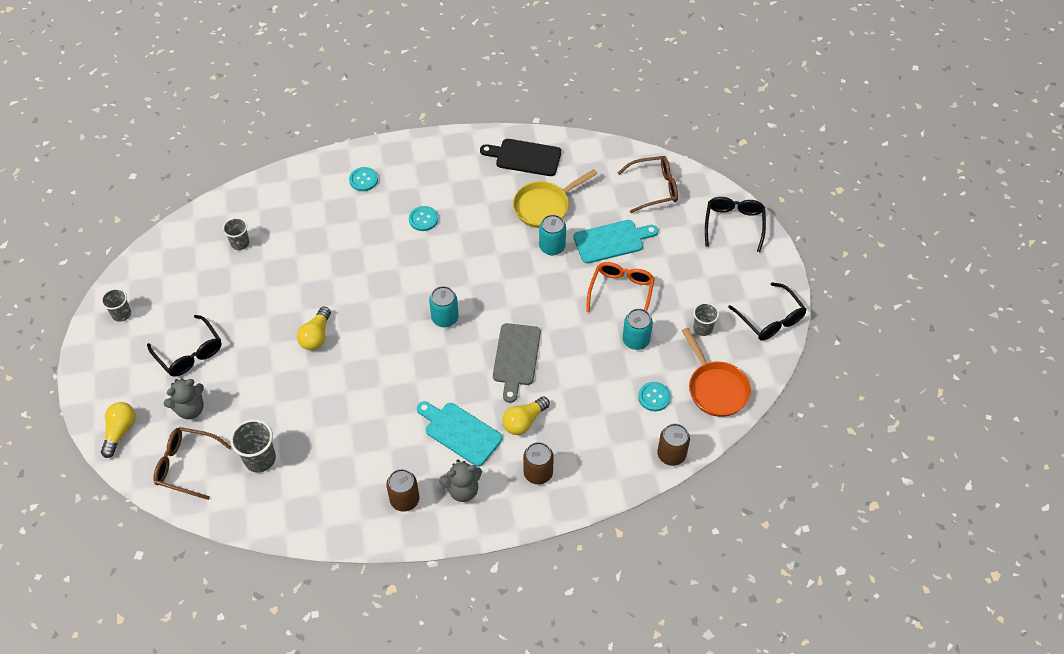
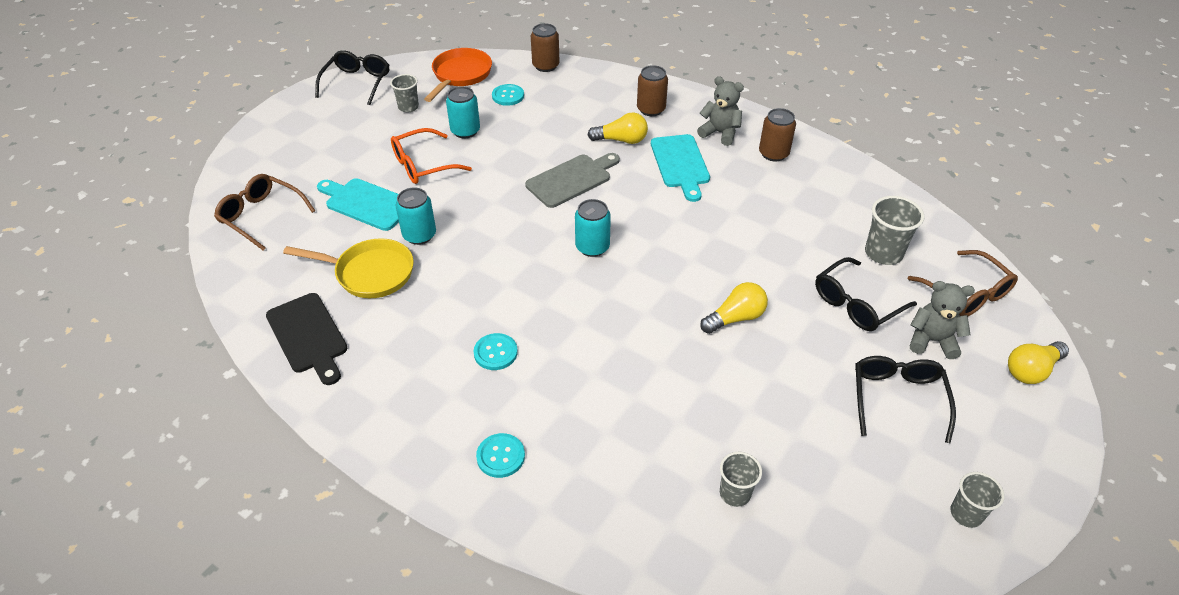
camera: 135 degrees left, 10 degrees down
(734, 224) = (263, 147): black glasses -> black glasses (856, 304)

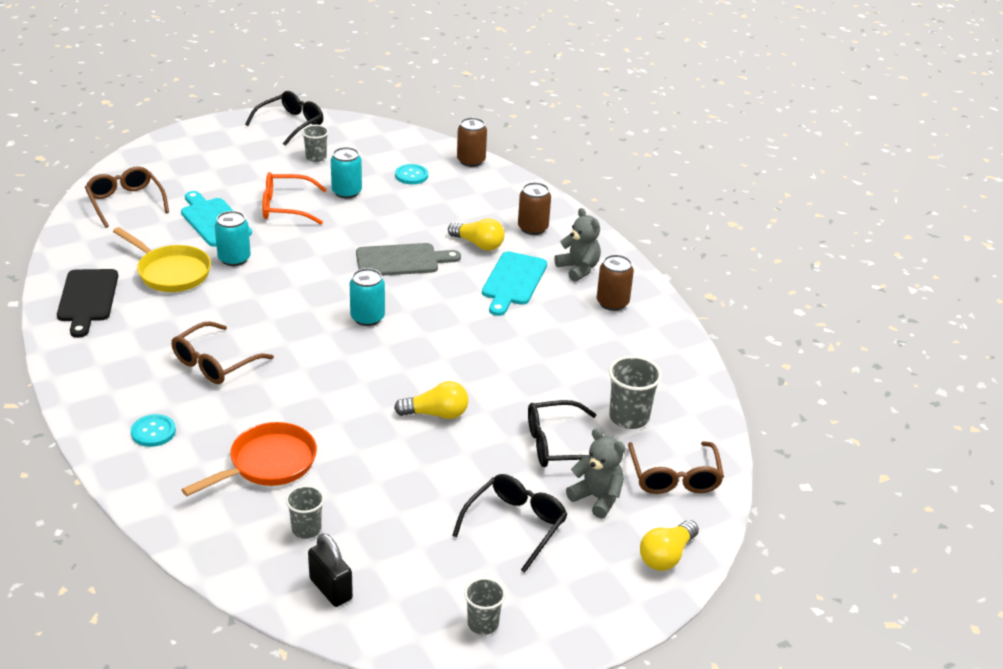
camera: 25 degrees right, 10 degrees down
(460, 75) = (385, 145): orange pan -> orange pan (268, 464)
(495, 353) = (215, 363): turquoise button -> brown glasses
(813, 548) = (330, 589): none -> black padlock
(1031, 370) = (666, 556): yellow light bulb -> yellow light bulb turned 45 degrees counterclockwise

